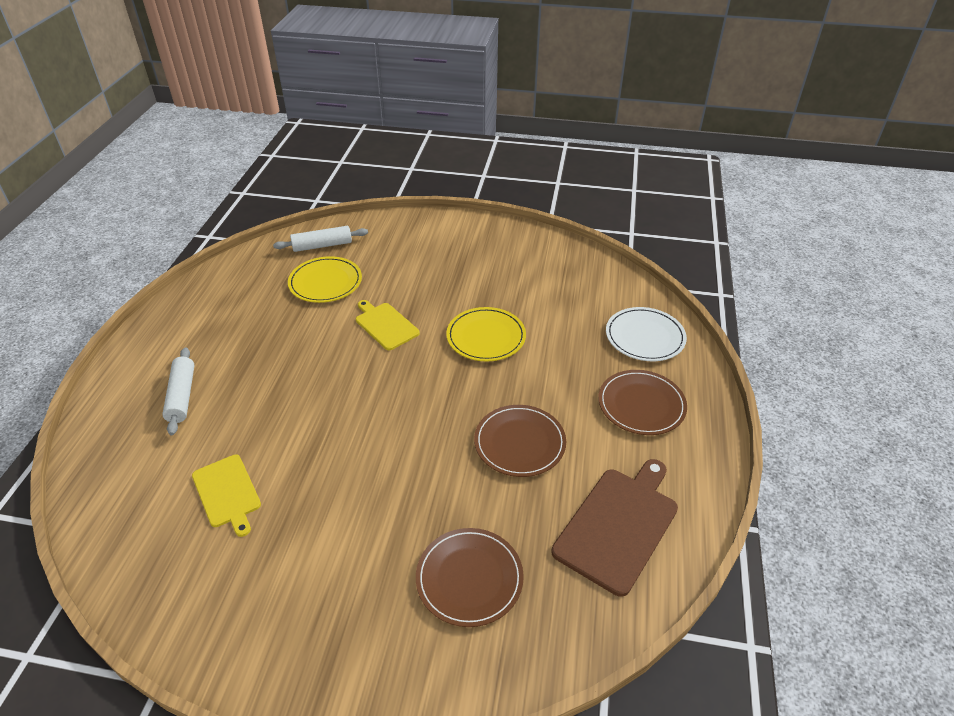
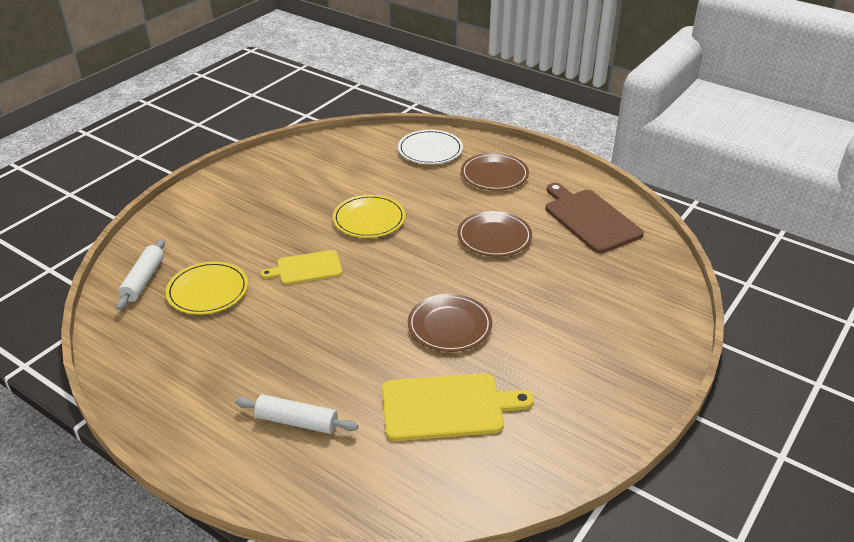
camera: 65 degrees left, 5 degrees down
(227, 493) = (447, 407): yellow cutting board -> yellow cutting board, size x1.59
(469, 578) = (600, 294): brown plate -> brown plate (449, 325)

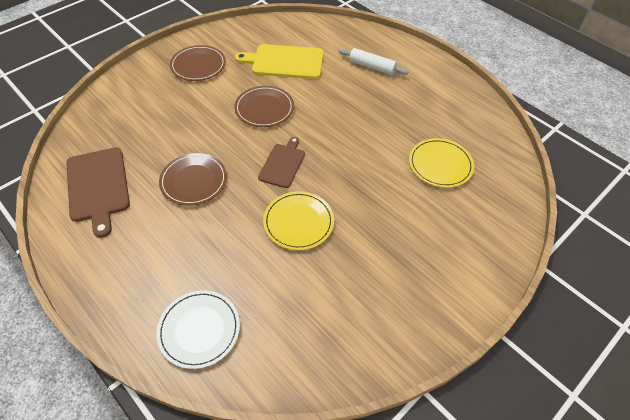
camera: 170 degrees left, 15 degrees up
(143, 280) = (496, 183): white rolling pin -> none
(306, 268) = (361, 174): yellow cutting board -> none
(402, 265) = (282, 164): none -> brown cutting board
(494, 174) = (148, 267): brown plate -> brown plate (198, 65)

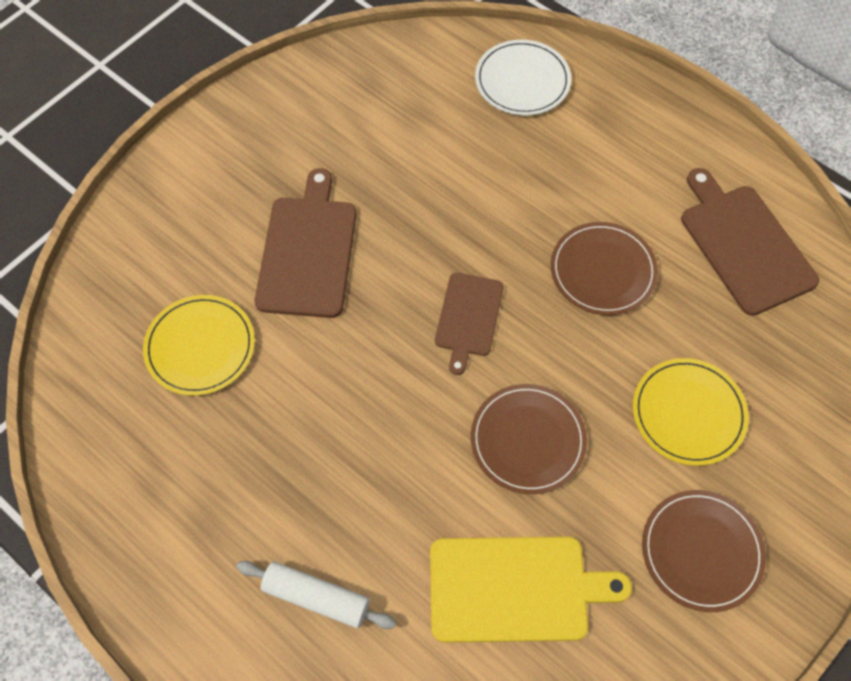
camera: 175 degrees right, 10 degrees up
(298, 222) = (426, 221): yellow plate -> yellow plate (688, 413)
(379, 210) = (308, 251): none -> brown cutting board

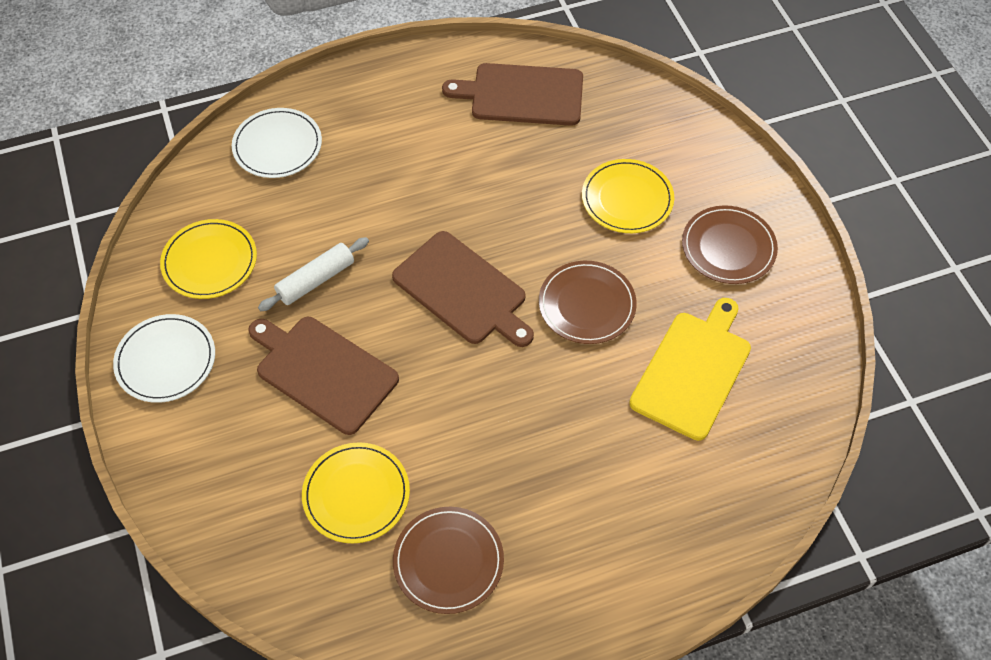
camera: 60 degrees left, 5 degrees down
(249, 130) = (166, 360): none -> white plate
(316, 597) = (626, 505): white rolling pin -> white rolling pin (316, 280)
(365, 103) = (209, 261): none -> yellow plate
(468, 318) = (463, 290): brown cutting board -> brown cutting board, size x1.59
(602, 270) = (483, 186): brown plate -> brown plate (448, 561)

